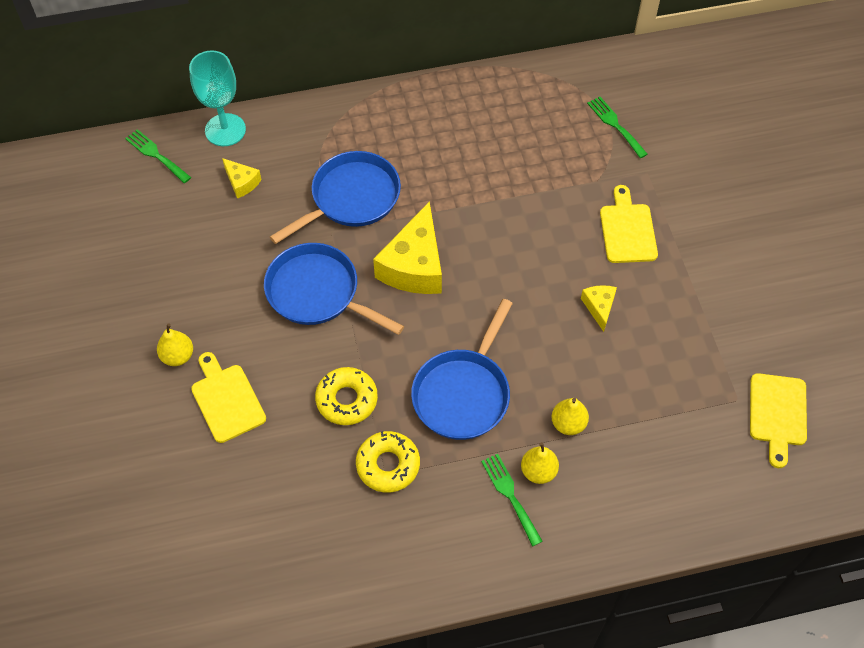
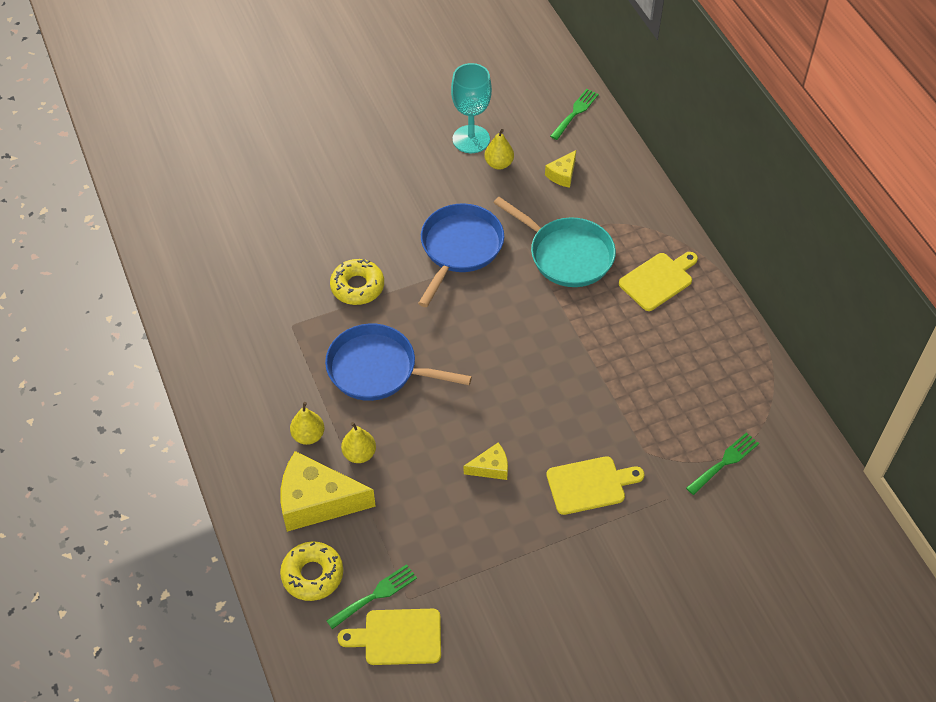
camera: 80 degrees right, 5 degrees down
(178, 356) = (379, 169): yellow pear -> yellow pear (499, 164)
(225, 130) = (617, 152): turquoise goblet -> turquoise goblet (471, 139)
(226, 400) = (344, 208): yellow cutting board -> yellow cutting board (658, 280)
(351, 198) = (566, 254): blue pan -> turquoise pan
(388, 465) = (300, 325): yellow donut -> yellow donut (312, 574)
(414, 265) = (504, 313): yellow cheese -> yellow cheese (317, 501)
(510, 495) = (283, 417): green fork -> green fork (375, 595)

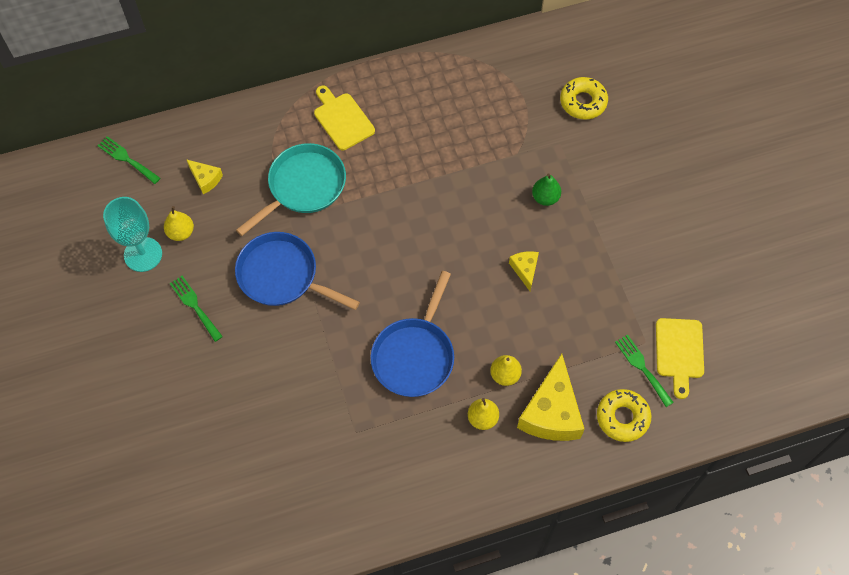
camera: 85 degrees left, 10 degrees up
(357, 287) = (316, 369): yellow donut -> yellow donut (583, 102)
(590, 485) = (545, 197): yellow cutting board -> green pear
(724, 462) = (529, 100): green fork -> green fork (195, 306)

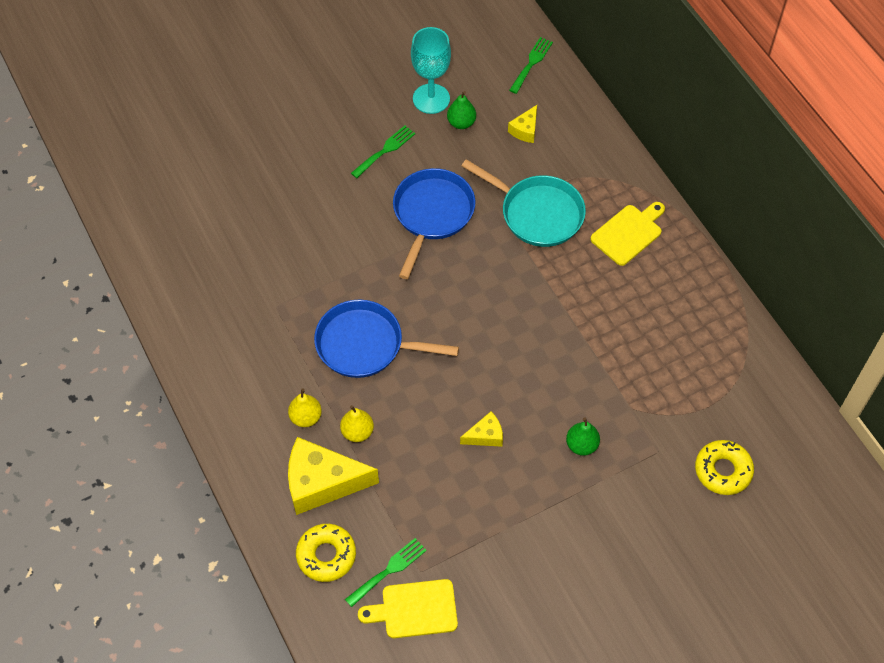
camera: 80 degrees right, 5 degrees down
(181, 232) = (461, 123): yellow pear -> green pear

